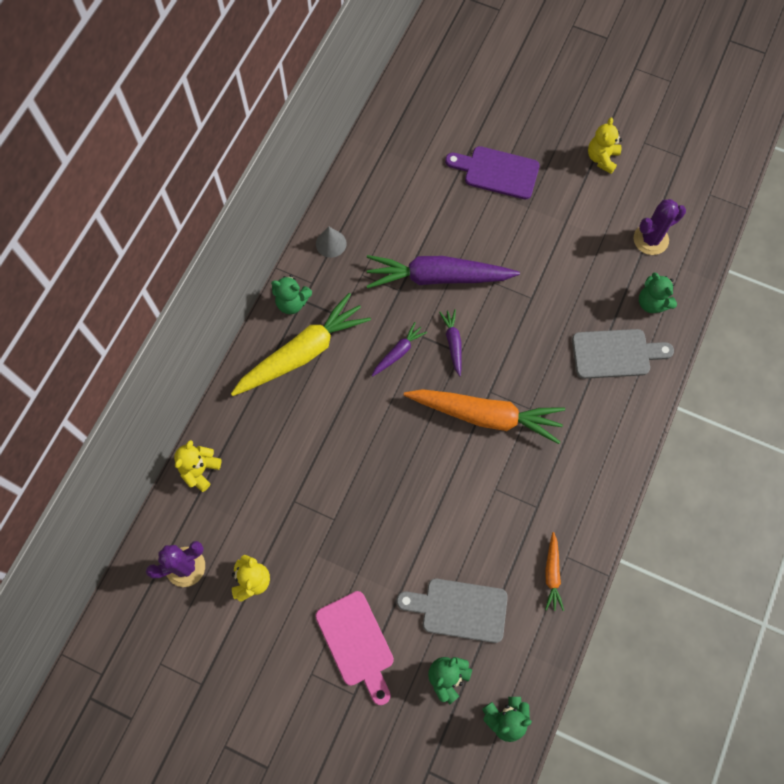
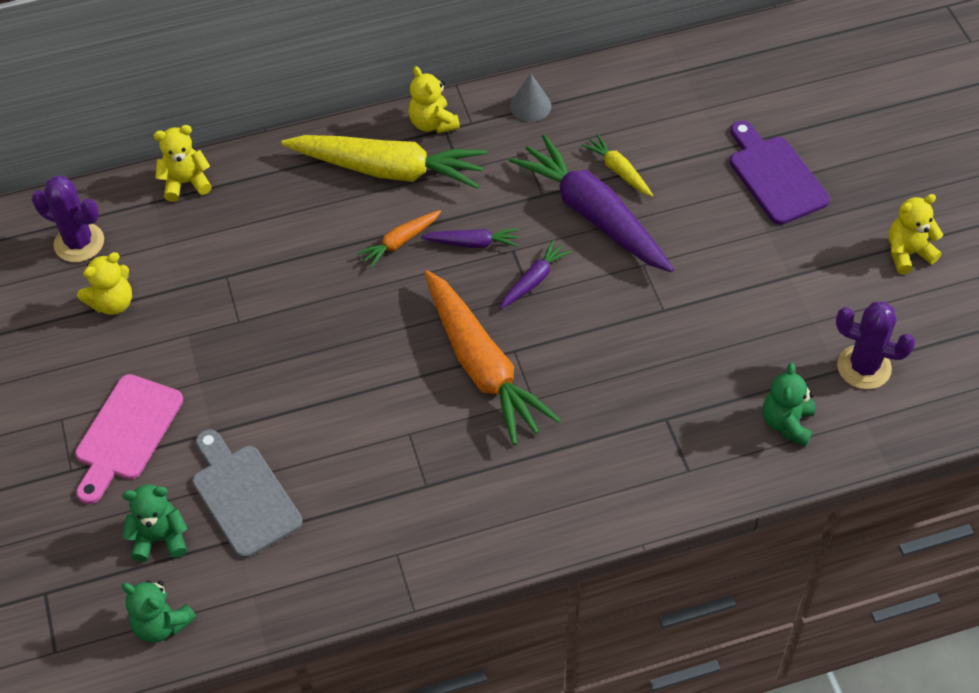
camera: 50 degrees right, 15 degrees down
(292, 302) = (433, 123): green teddy bear -> yellow teddy bear
(420, 240) = (619, 171): none -> yellow carrot
(552, 574) = (363, 553): orange carrot -> orange carrot (400, 242)
(615, 354) = (684, 432): grey cutting board -> none

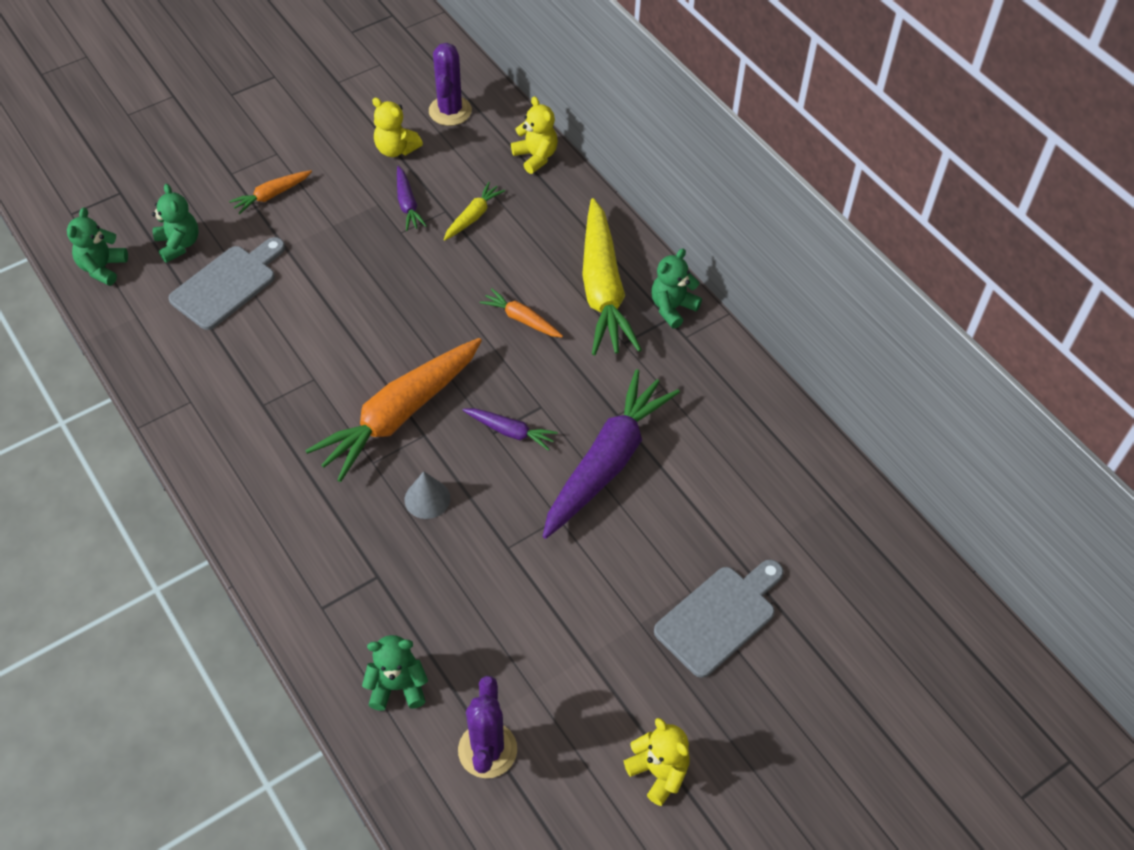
camera: 70 degrees right, 0 degrees up
(126, 433) = (272, 195): pink cutting board -> orange carrot
(433, 123) = (672, 308): yellow teddy bear -> green teddy bear
(472, 243) = (538, 373): purple carrot -> purple carrot (407, 204)
(530, 106) = (727, 379): grey cone -> grey cone (427, 499)
(619, 171) = (671, 472): yellow carrot -> yellow carrot (473, 216)
(775, 176) = (719, 617): purple cutting board -> grey cutting board

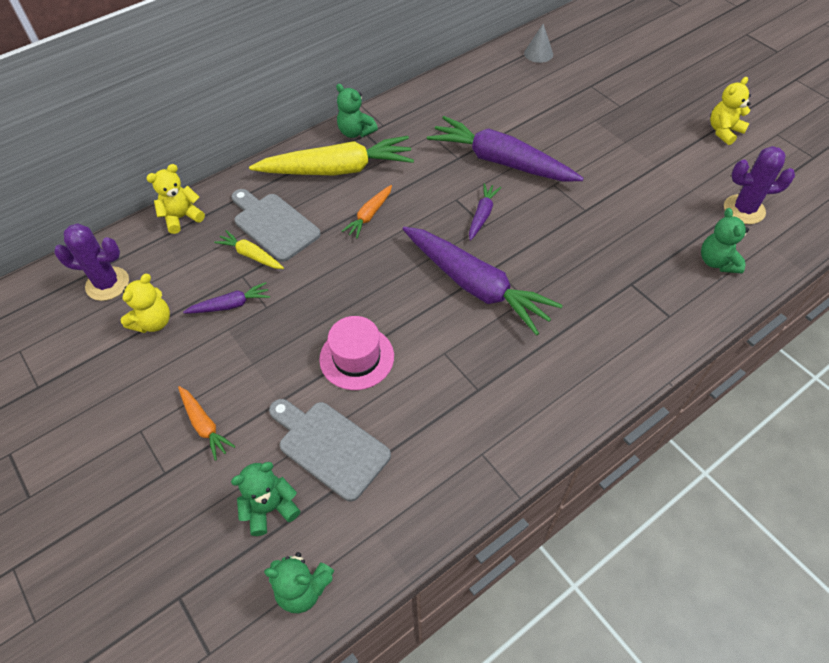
camera: 90 degrees left, 0 degrees up
(322, 305) = (357, 357): none -> pink hat
(400, 414) = (475, 285): orange carrot -> purple carrot
(427, 499) = (554, 260): grey cone -> grey cone (538, 53)
(719, 617) = (609, 107): grey cutting board -> grey cutting board (274, 225)

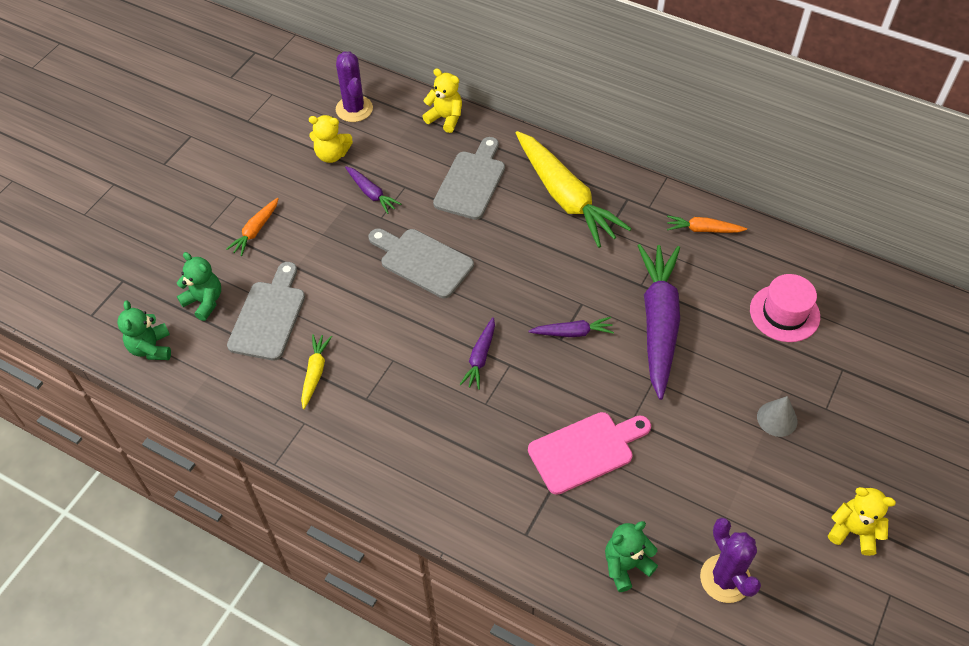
camera: 65 degrees right, 0 degrees up
(251, 255) = (429, 182): yellow carrot -> yellow carrot (315, 373)
(342, 291) = (422, 261): none -> grey cutting board
(355, 132) = (624, 189): green teddy bear -> none
(357, 357) = (359, 300): pink hat -> pink hat (784, 313)
(369, 215) = (521, 244): orange carrot -> orange carrot (703, 230)
(475, 285) = (480, 357): purple carrot -> purple carrot, size x0.46
(538, 53) = (864, 300): grey cone -> grey cone (777, 419)
(602, 248) = (585, 450): none -> pink cutting board

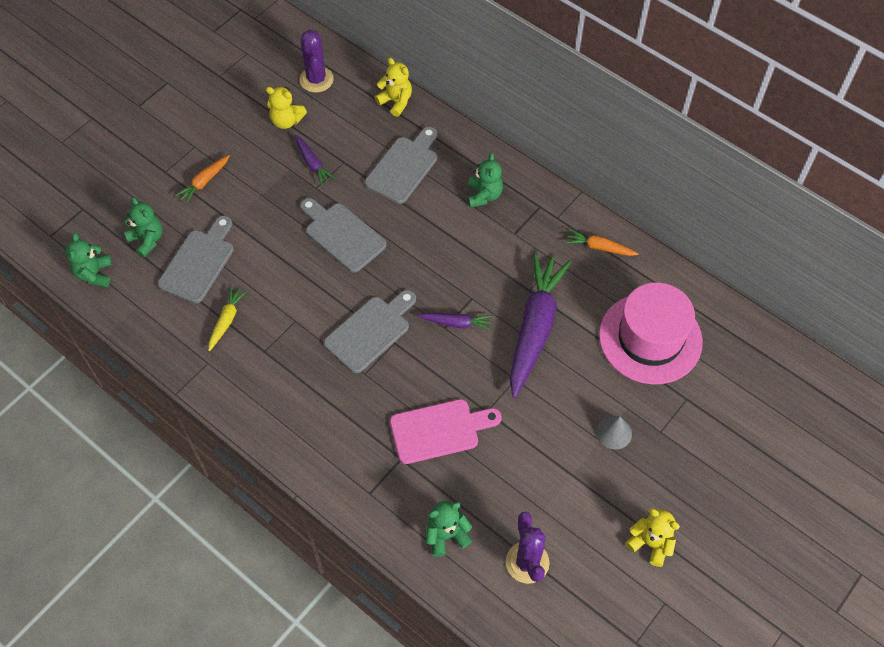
camera: 10 degrees right, 5 degrees up
(480, 357) = (370, 331): purple carrot -> grey cutting board
(565, 197) = (484, 195): yellow carrot -> green teddy bear
(784, 313) = (650, 338): pink hat -> pink hat, size x1.63

